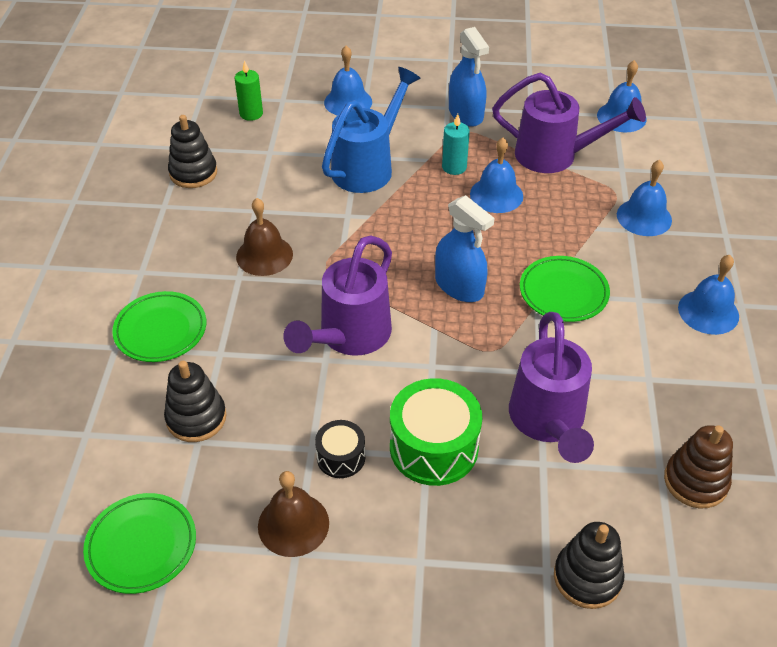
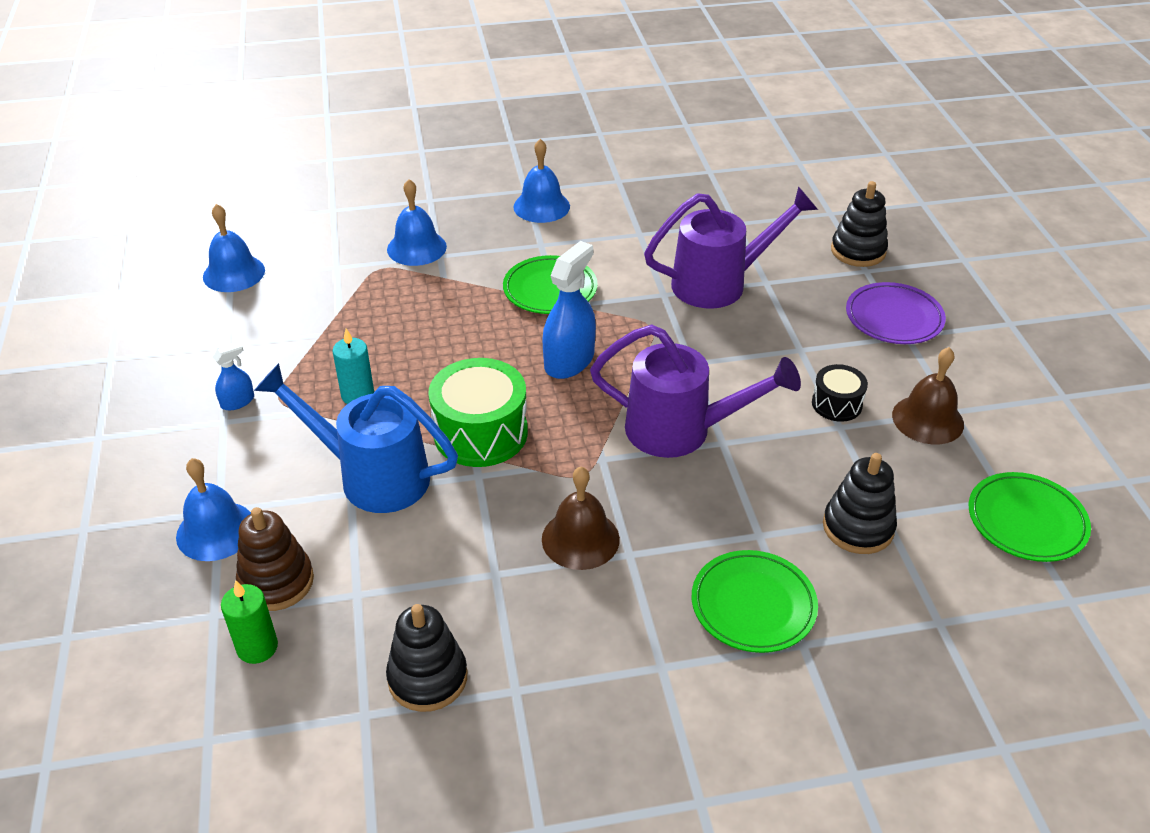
camera: 105 degrees left, 5 degrees down
(434, 447) = (788, 346): green drum -> green drum (480, 433)
(453, 561) = (894, 318): none -> purple plate
(466, 114) = (237, 401): blue spray bottle -> blue spray bottle, size x0.52
(496, 195) = (405, 353): blue bell -> none
(554, 155) = (319, 316): purple watering can -> none
(695, 481) = (736, 207): brown stacking toy -> brown stacking toy (276, 582)

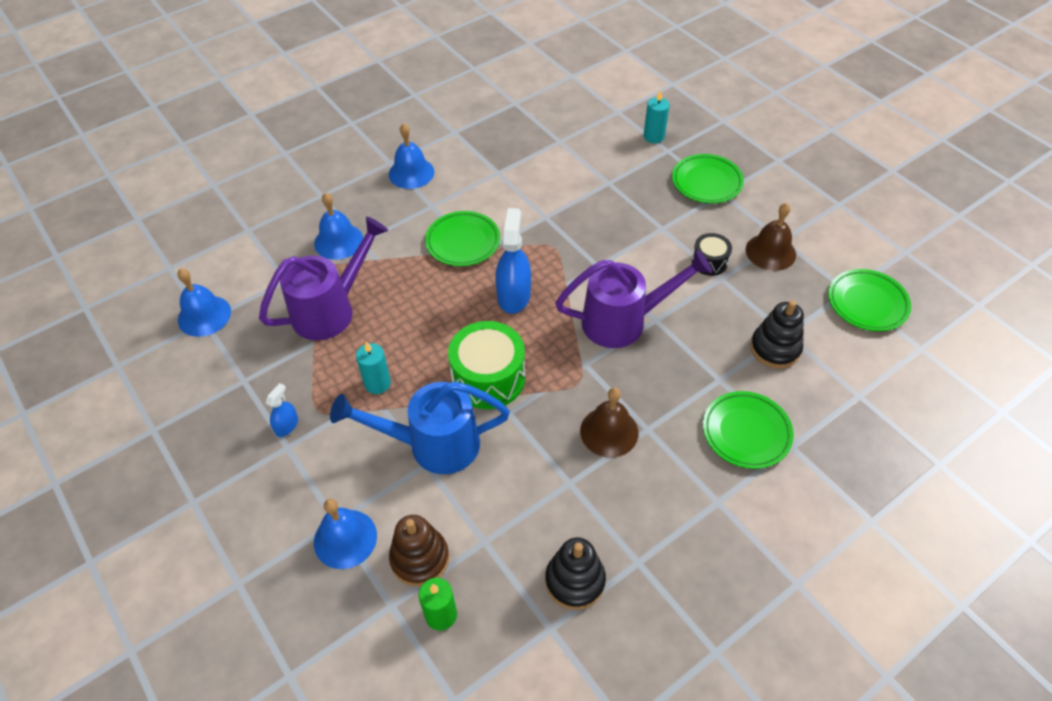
camera: 25 degrees left, 10 degrees up
(719, 283) = (578, 195): purple watering can -> purple watering can (330, 310)
(858, 251) = (653, 136): black stacking toy -> turquoise candle
(894, 318) = (706, 182): purple plate -> green plate

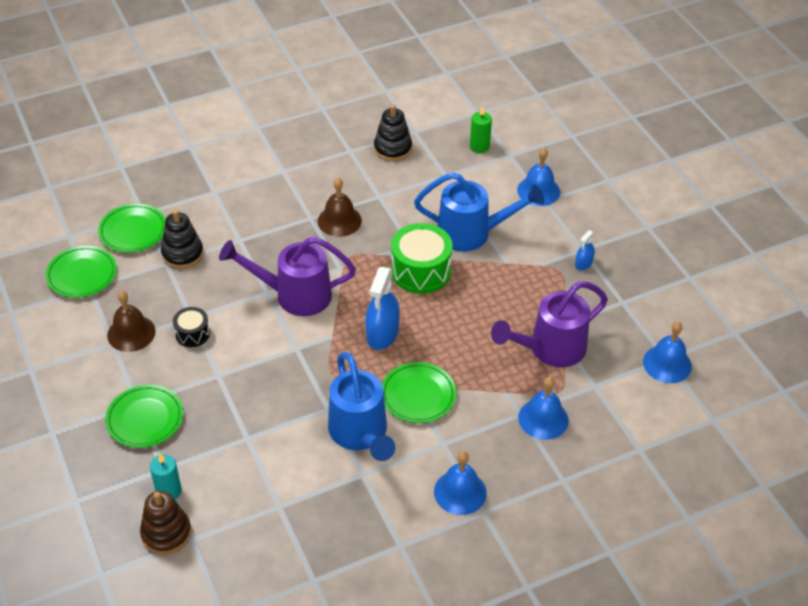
camera: 170 degrees left, 5 degrees down
(377, 383) = (511, 281): turquoise candle -> none
(420, 558) = (489, 173): brown stacking toy -> brown stacking toy (166, 533)
(509, 201) = (360, 433): none -> blue watering can
(746, 432) = (240, 204): green plate -> green plate (133, 231)

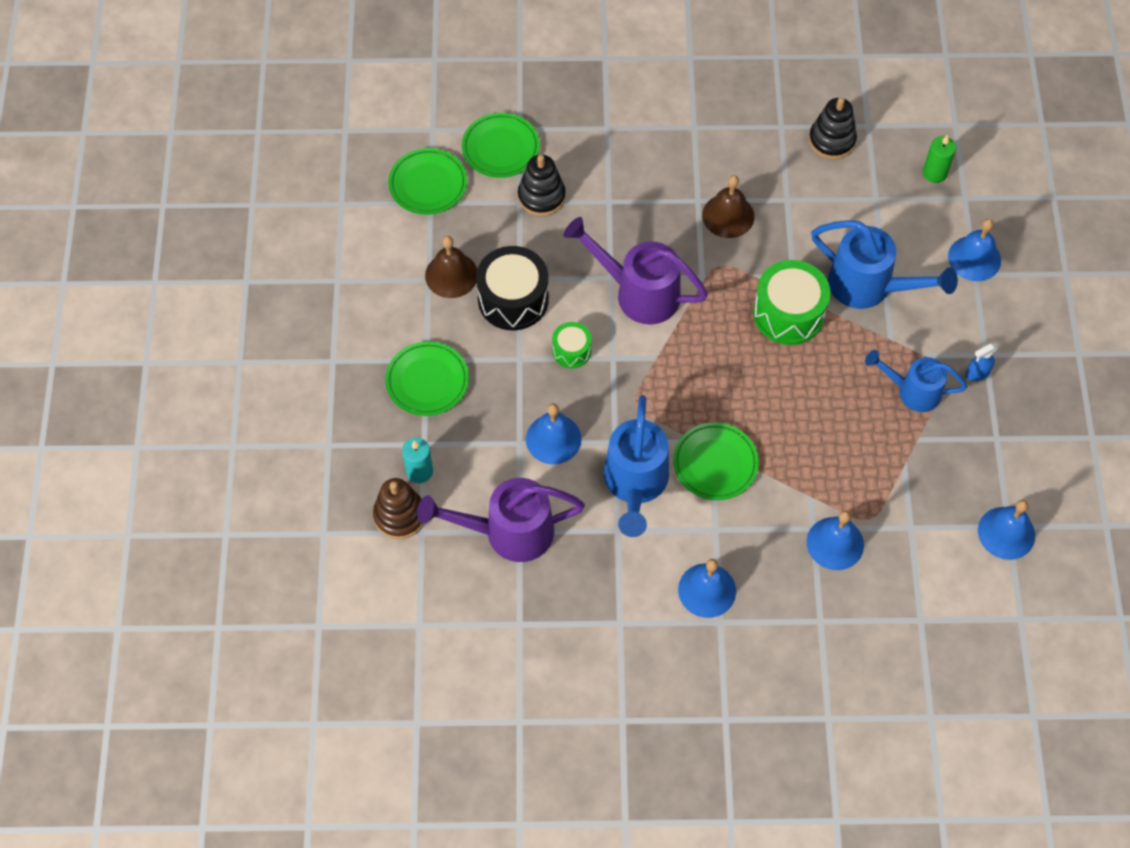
camera: 25 degrees right, 15 degrees up
(192, 333) = (513, 299): black drum -> black drum, size x1.84
(259, 354) = (571, 351): none -> green drum
(275, 424) = (553, 439): none -> blue bell
(382, 333) = (711, 375): blue spray bottle -> none
(543, 292) = (913, 391): none -> blue watering can
(550, 349) = (885, 464): purple watering can -> purple watering can (509, 532)

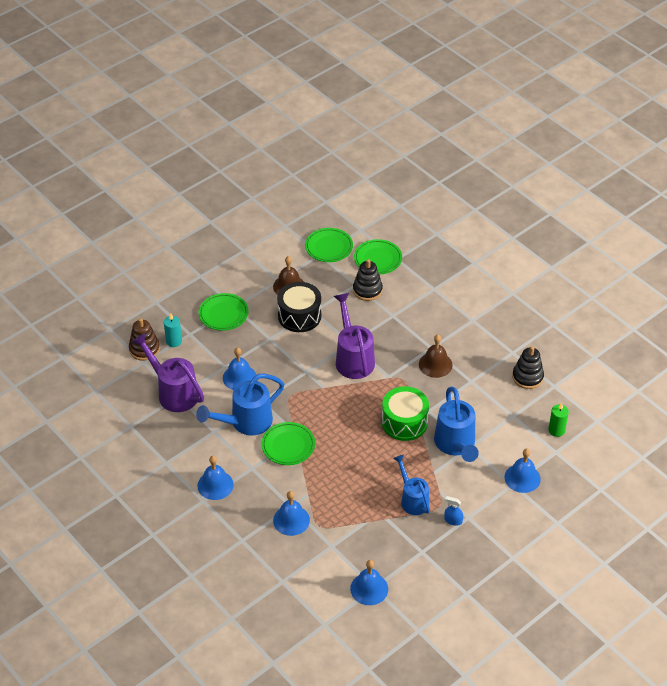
camera: 50 degrees right, 15 degrees down
(571, 351) = (294, 354): green drum -> none

